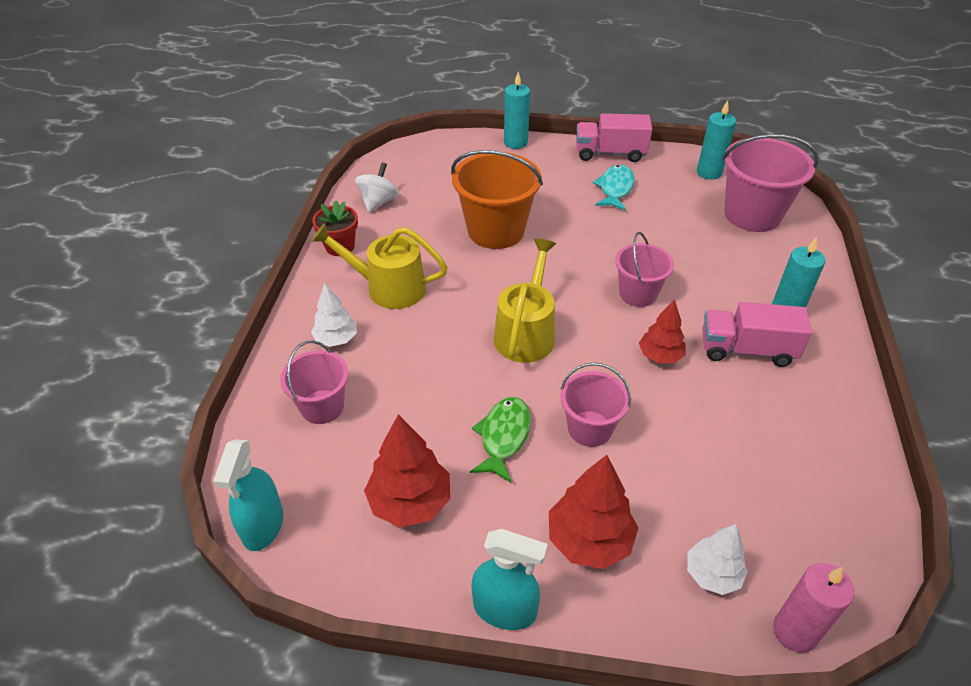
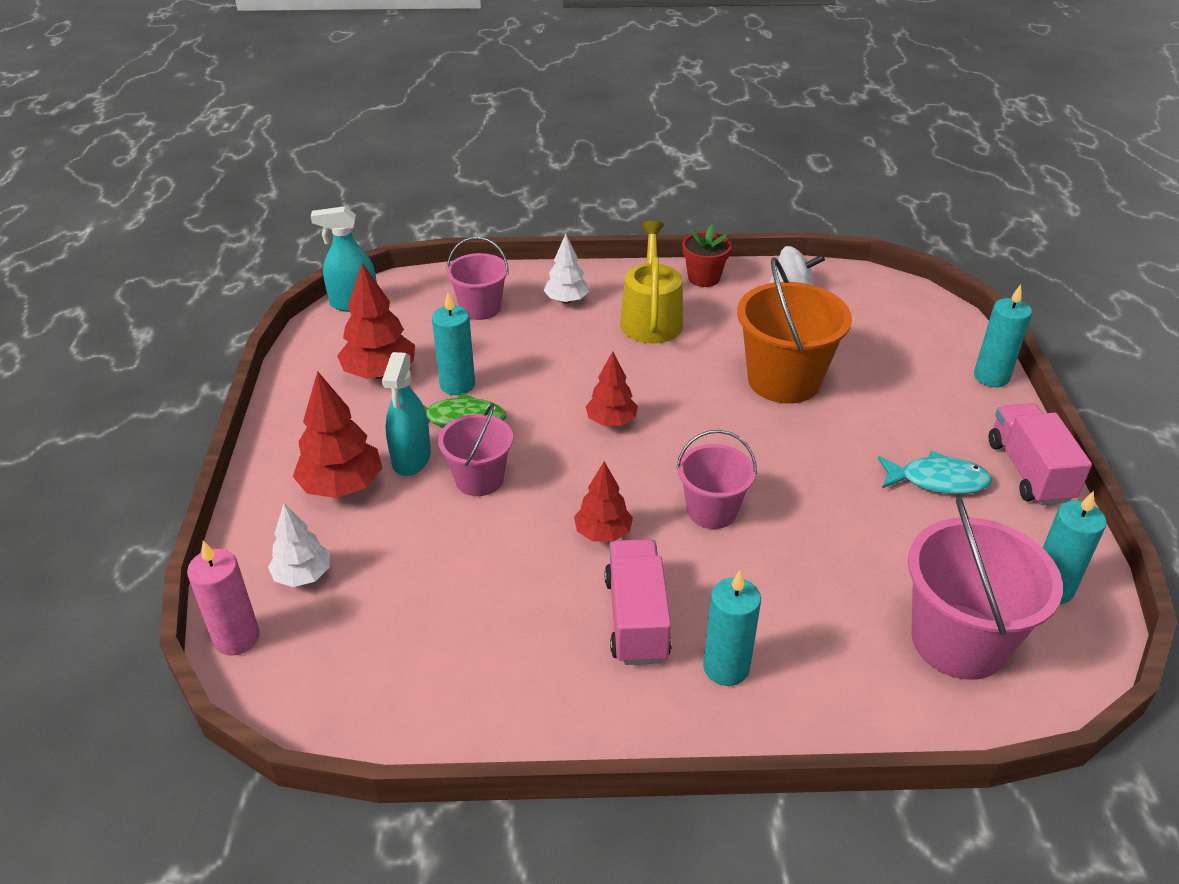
camera: 80 degrees right, 5 degrees down
(448, 435) = (457, 385): none -> turquoise candle
(505, 609) = (274, 439): turquoise spray bottle -> turquoise spray bottle (411, 458)
(526, 333) = (611, 421): yellow watering can -> red tree

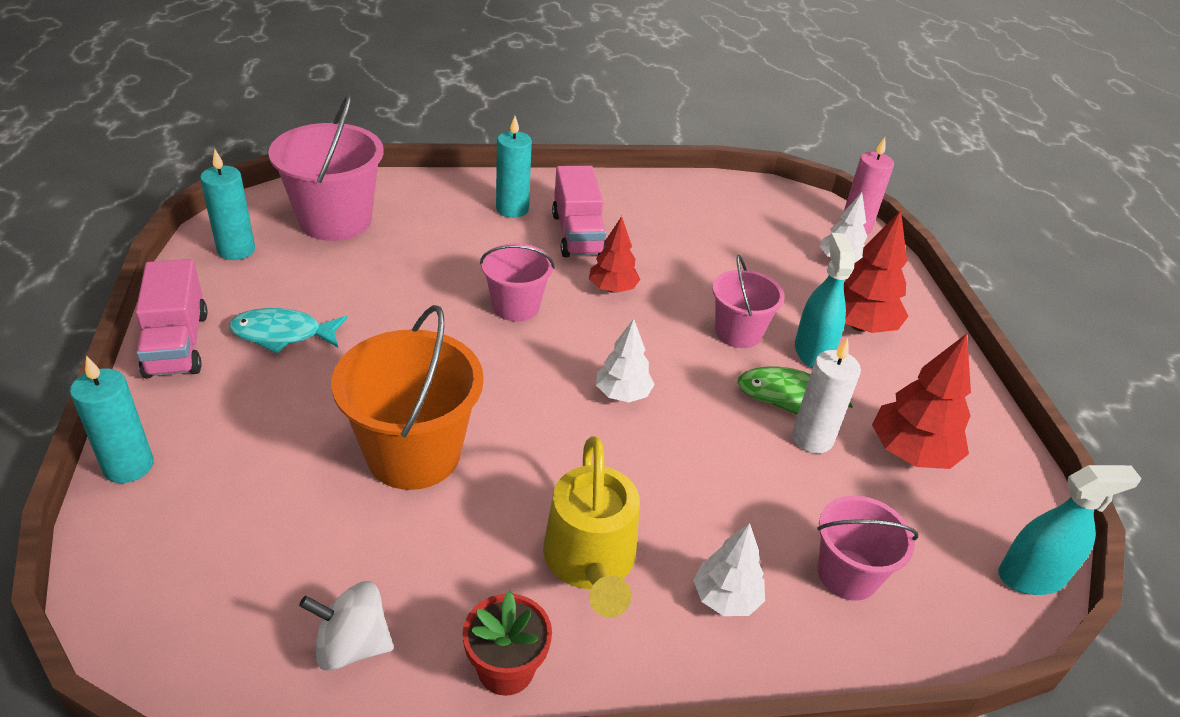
camera: 170 degrees right, 0 degrees up
(457, 385) = (812, 438): turquoise candle -> white candle
(611, 421) = (622, 394): red tree -> white tree

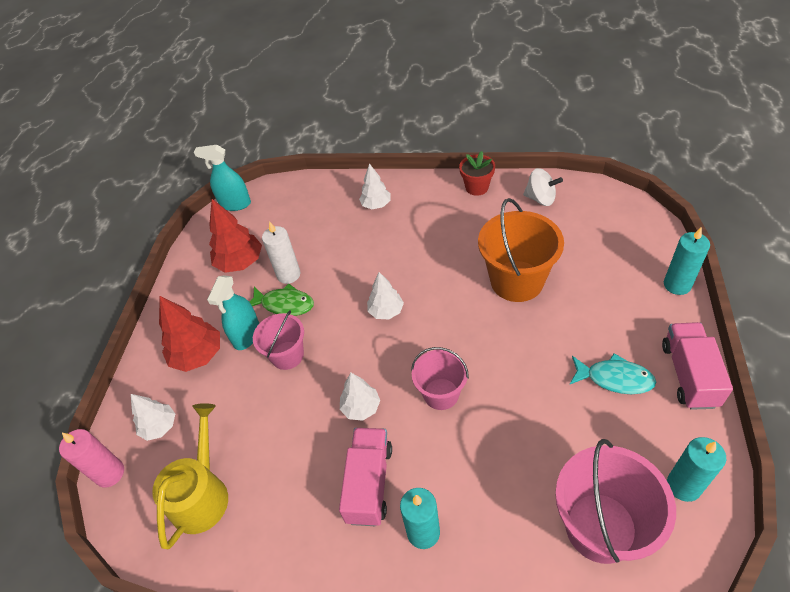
camera: 155 degrees left, 10 degrees up
(590, 561) = (432, 222): yellow watering can -> yellow watering can (202, 494)
(612, 289) = (361, 407): red tree -> white tree
(847, 574) = (316, 210): pink bucket -> none

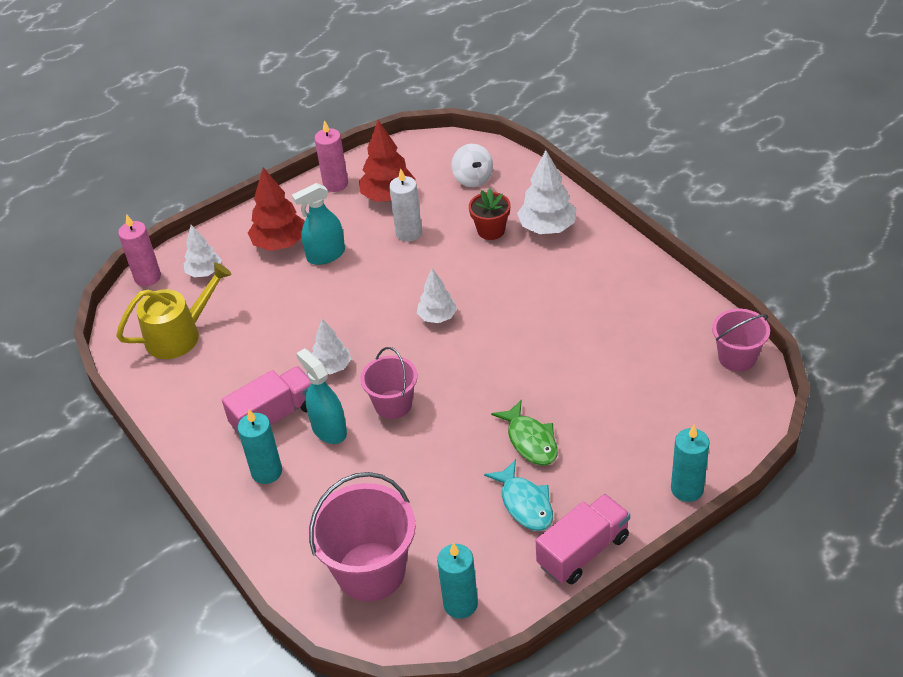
camera: 45 degrees right, 5 degrees down
(187, 283) = (335, 184): none -> pink candle
(235, 204) = (444, 144): turquoise spray bottle -> turquoise spray bottle (329, 429)
(284, 304) = (377, 253): green fish -> green fish (530, 440)
(287, 355) = (333, 291): pink bucket -> pink bucket (737, 357)
(376, 205) = (547, 228): white tree -> white tree, size x1.55
(477, 187) = (650, 277): red flower pot -> red flower pot (491, 230)
(517, 281) = (564, 376): orange bucket -> none
(540, 199) = (689, 330): white spinning top -> white spinning top (473, 179)

